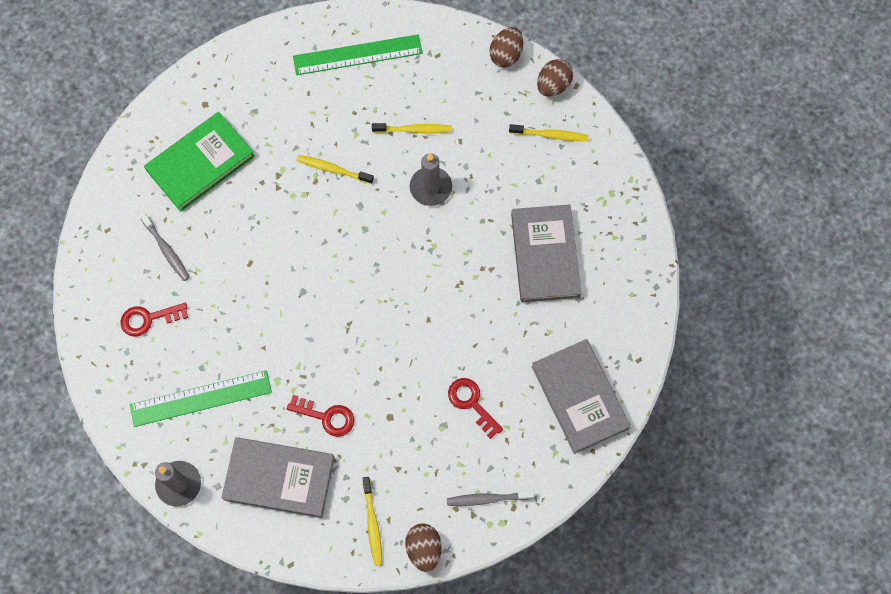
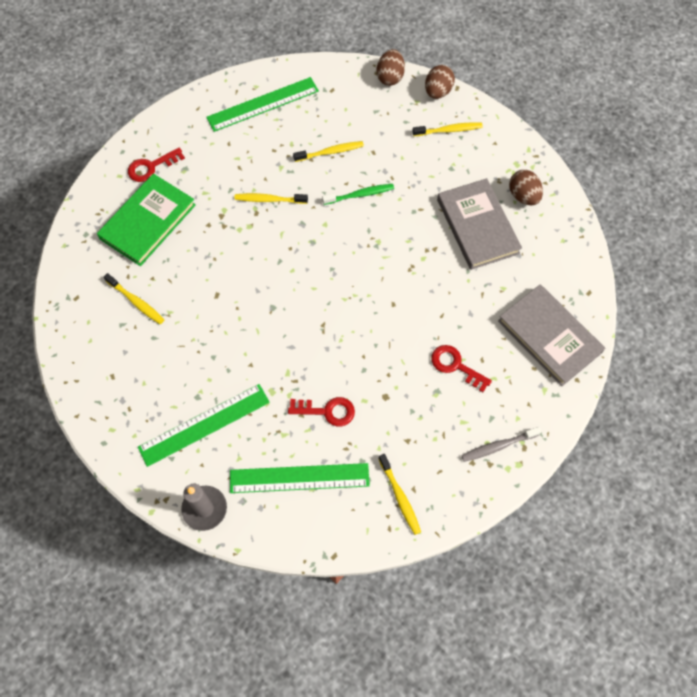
camera: 15 degrees left, 5 degrees down
(148, 319) = (135, 366): red key -> red key (151, 167)
(166, 250) = (136, 302): grey toothbrush -> yellow toothbrush
(279, 478) = (299, 478): grey book -> green ruler
(424, 549) = (455, 507): brown egg -> brown egg (523, 196)
(431, 187) = (360, 195): grey candle -> green toothbrush

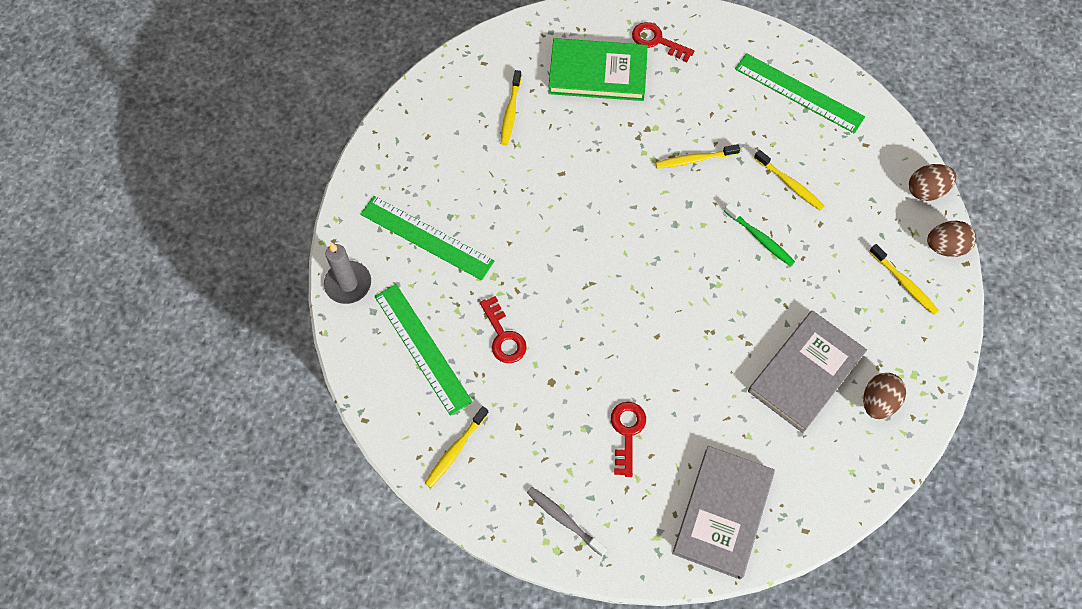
camera: 60 degrees right, 0 degrees up
(269, 200) = (694, 160): yellow toothbrush -> yellow toothbrush turned 75 degrees counterclockwise

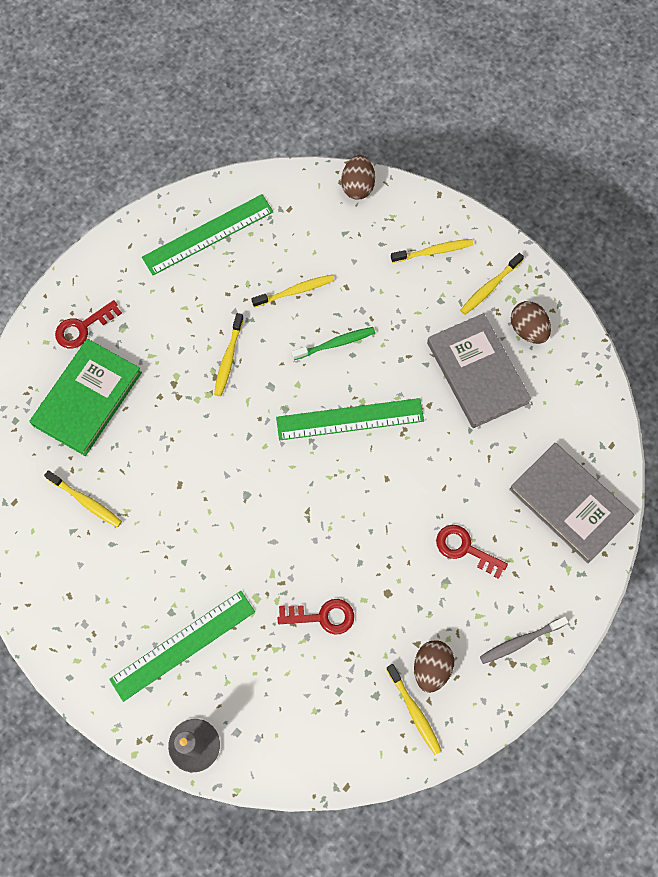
camera: 65 degrees left, 5 degrees up
(422, 348) = (298, 699): green ruler -> green ruler (350, 419)
(899, 348) = (489, 287): none -> yellow toothbrush
(945, 247) = (416, 201): brown egg -> brown egg (431, 668)

